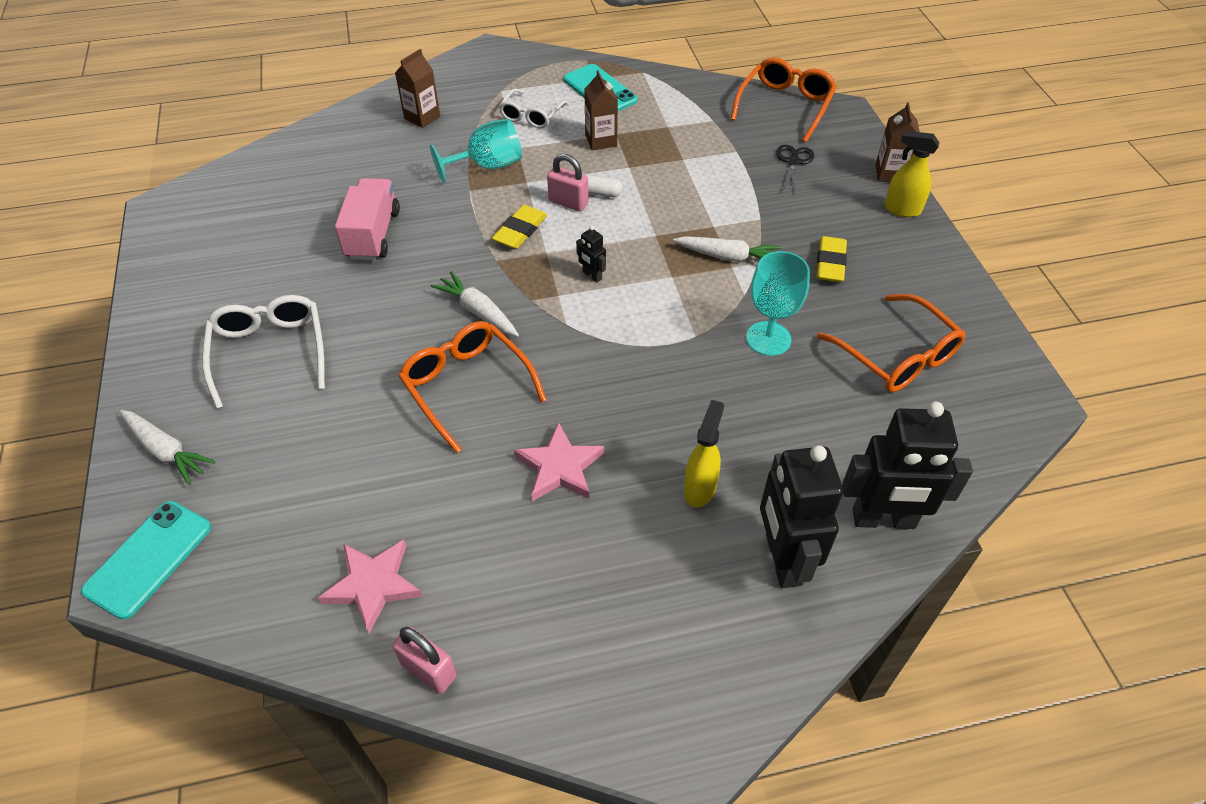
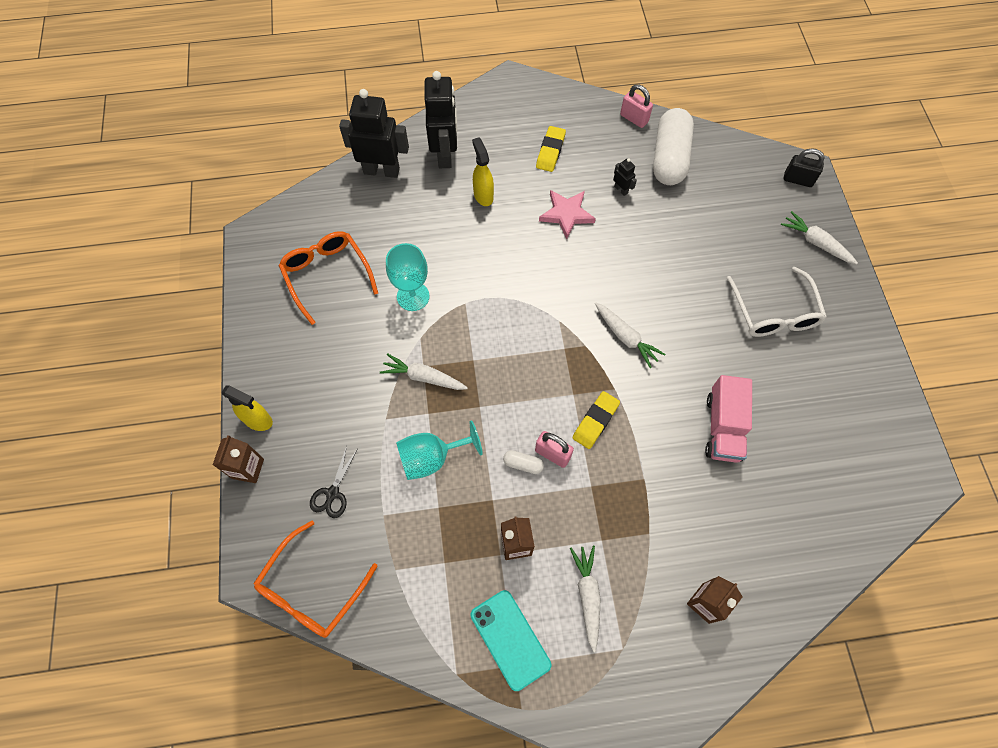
camera: 175 degrees left, 15 degrees up
(149, 559) = (798, 180): turquoise phone -> black padlock
(373, 585) = (669, 158): pink star -> white capsule
(467, 386) = (628, 274): orange glasses -> none
(487, 166) = (629, 513): turquoise goblet -> turquoise goblet (431, 458)
(531, 115) = (587, 595): white glasses -> white carrot
(592, 276) = (537, 366): black robot -> black robot (621, 190)
(699, 488) = (483, 195): yellow spray bottle -> yellow spray bottle turned 135 degrees clockwise
(830, 263) = (343, 363): yellow eraser -> yellow eraser (550, 151)

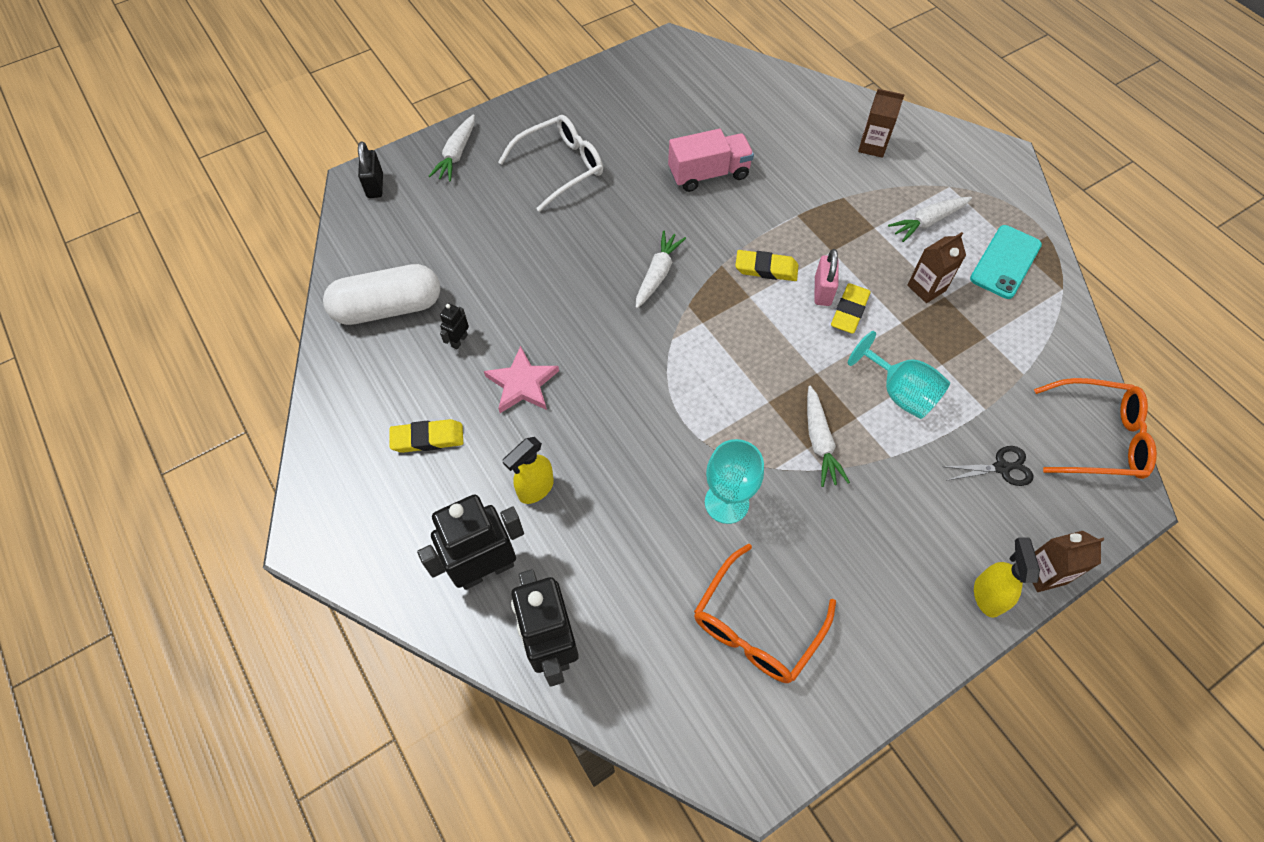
camera: 115 degrees left, 5 degrees down
(523, 464) = (849, 311): white capsule -> yellow eraser
(634, 118) = (334, 364): pink padlock -> none

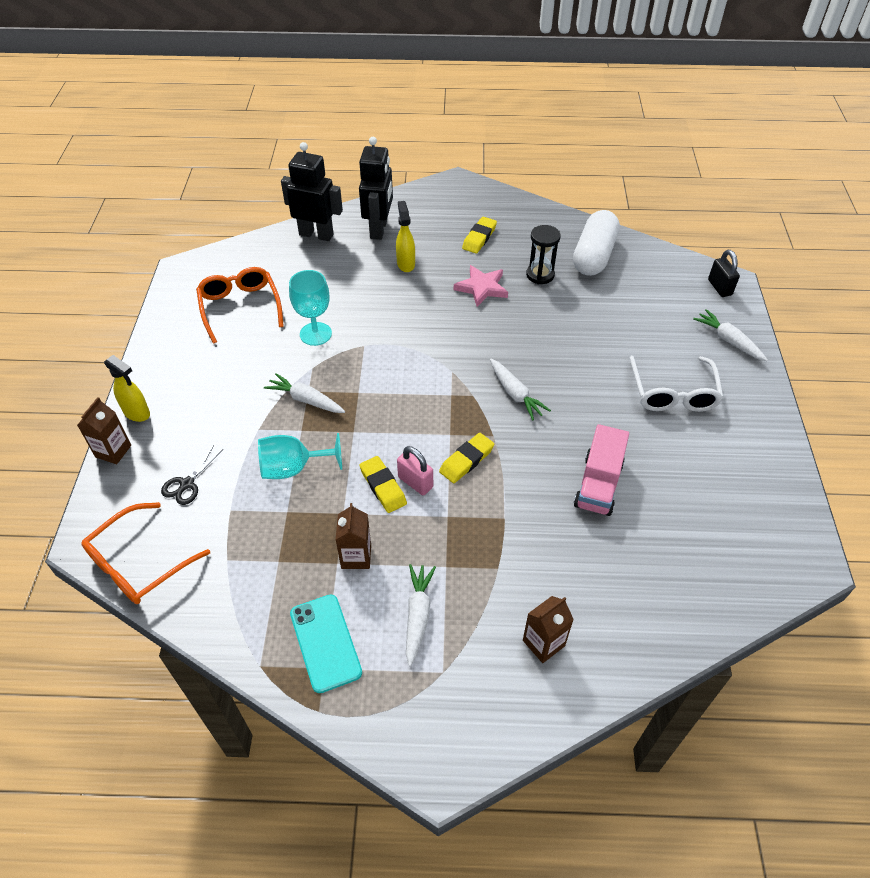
camera: 125 degrees right, 10 degrees down
(375, 186) = (719, 287): black padlock -> black padlock turned 45 degrees clockwise
(459, 341) = (540, 275): black robot -> black hourglass

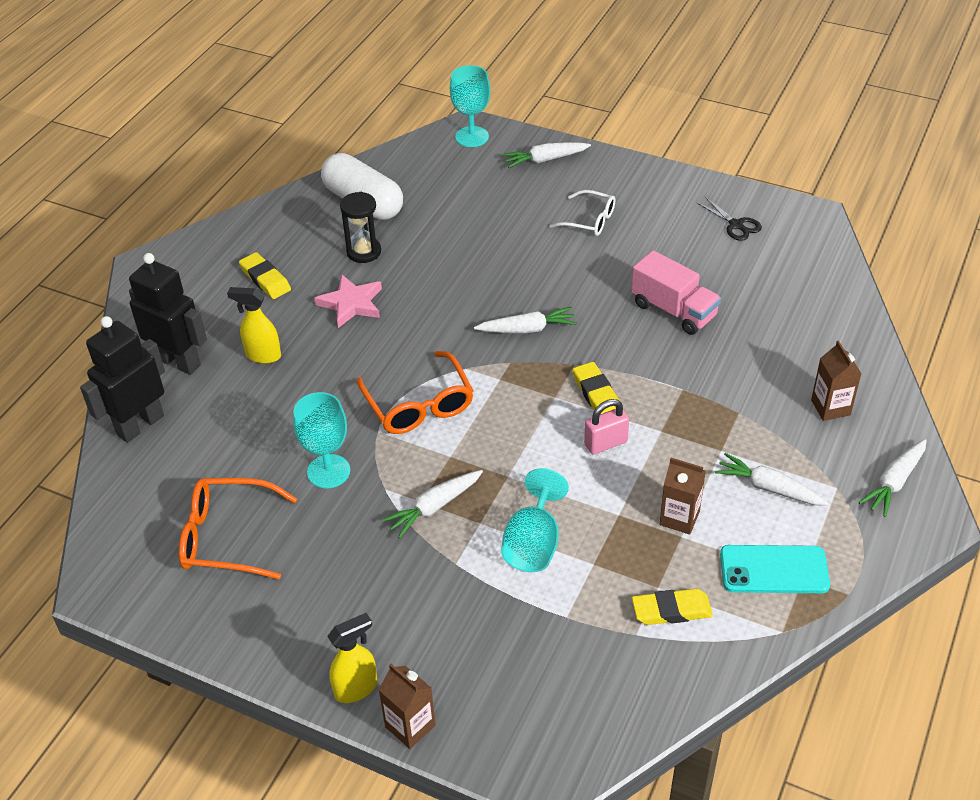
camera: 65 degrees left, 5 degrees down
(139, 563) = (604, 723): orange glasses -> orange glasses (419, 404)
(187, 484) = (506, 653): black scissors -> black scissors (736, 225)
(383, 487) = (598, 471): yellow eraser -> yellow eraser (671, 610)
(471, 723) = (894, 482): none -> white carrot
(673, 393) = (589, 220): white glasses -> white glasses, size x0.65
(719, 287) = (472, 137): black padlock -> turquoise goblet

